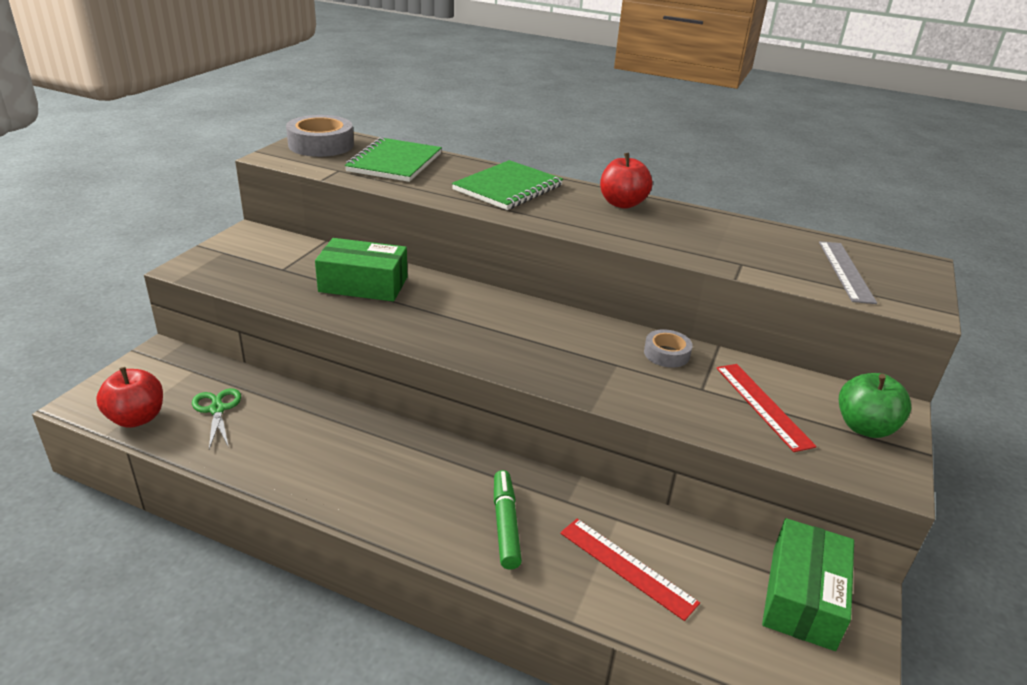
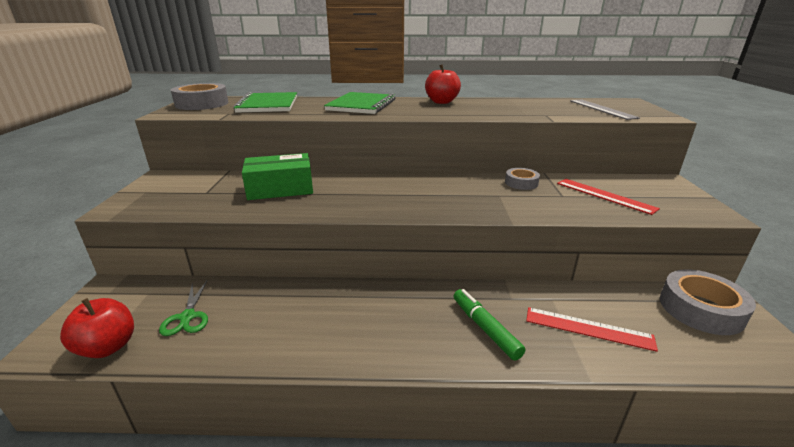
camera: 20 degrees left, 5 degrees down
(217, 409) = (187, 317): green scissors -> green scissors turned 150 degrees counterclockwise
(802, 597) = (700, 309): green box -> grey tape
(864, 427) = (668, 193): green apple -> none

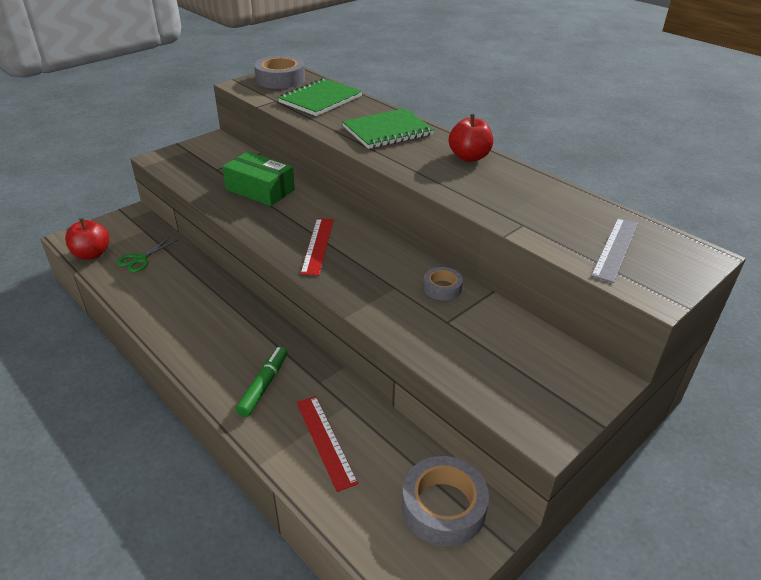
camera: 45 degrees right, 10 degrees up
(604, 195) = (486, 347): red ruler -> red ruler (317, 245)

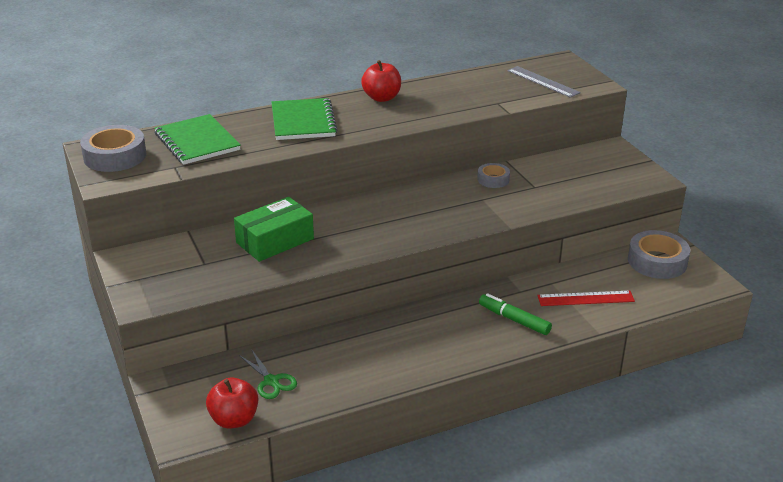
camera: 70 degrees left, 5 degrees down
(317, 245) = (401, 224): red ruler -> none

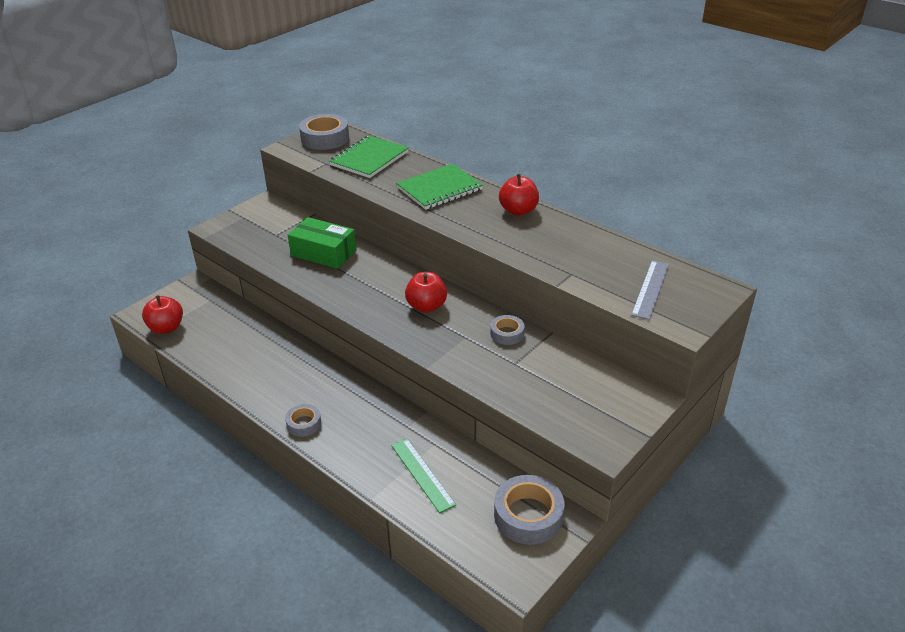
camera: 65 degrees right, 5 degrees up
(271, 381) = (215, 329): green scissors -> none
(421, 206) = (426, 306): none -> red apple
(478, 349) = (304, 424): none -> grey tape
(514, 319) = (359, 434): green marker -> none
(585, 298) = (422, 474): red ruler -> green ruler

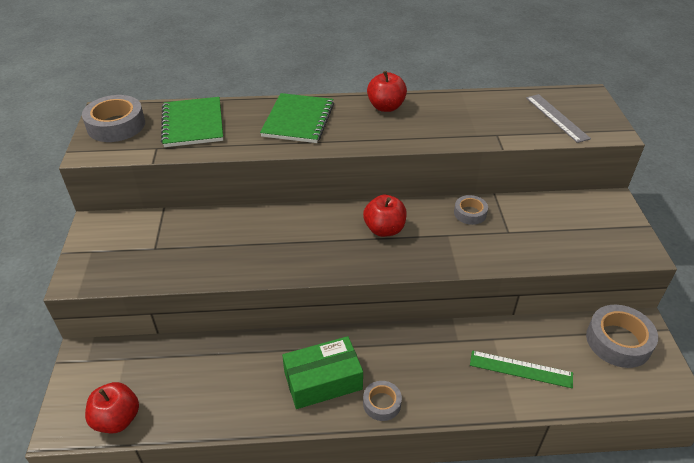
camera: 45 degrees left, 5 degrees up
(323, 253) = (229, 237): green box -> green box (323, 380)

